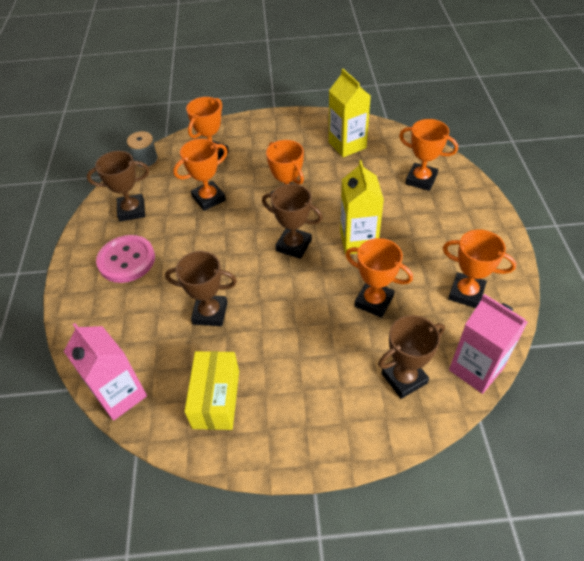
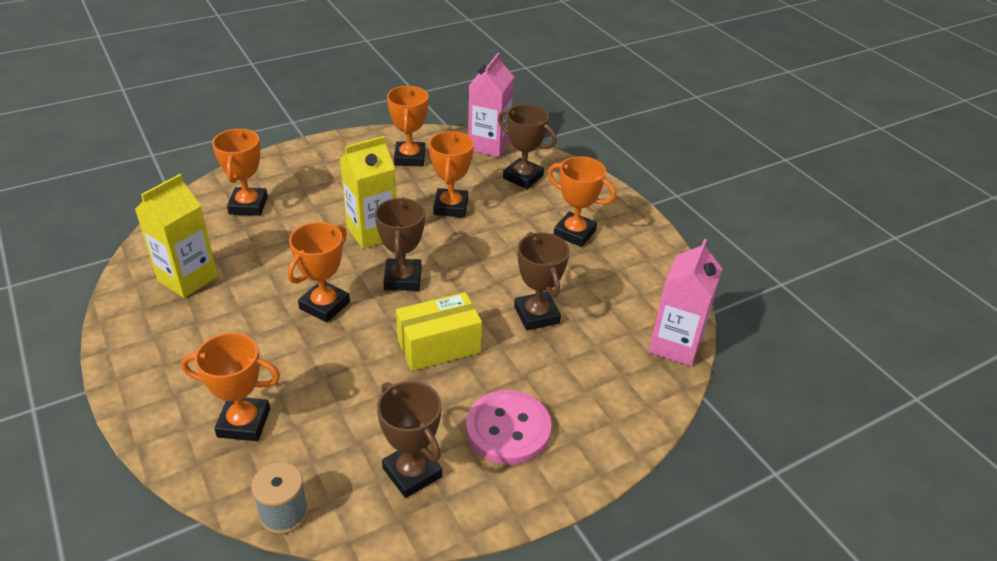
camera: 120 degrees left, 10 degrees down
(208, 198) = (350, 388): orange trophy -> orange trophy (574, 233)
(216, 399) = (624, 276): yellow box -> yellow box (439, 346)

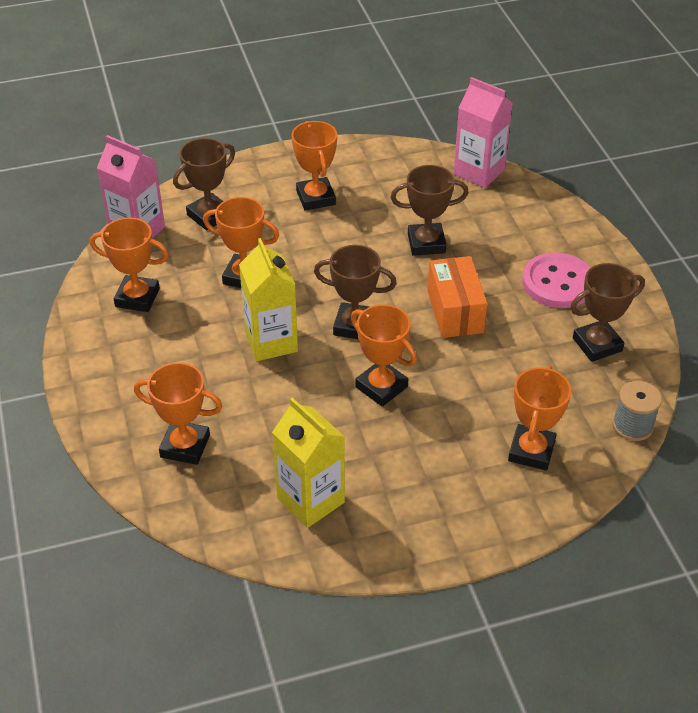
camera: 75 degrees left, 5 degrees up
(439, 346) = (455, 311): yellow box -> orange box
(574, 233) = (315, 198): orange trophy -> orange trophy turned 60 degrees counterclockwise

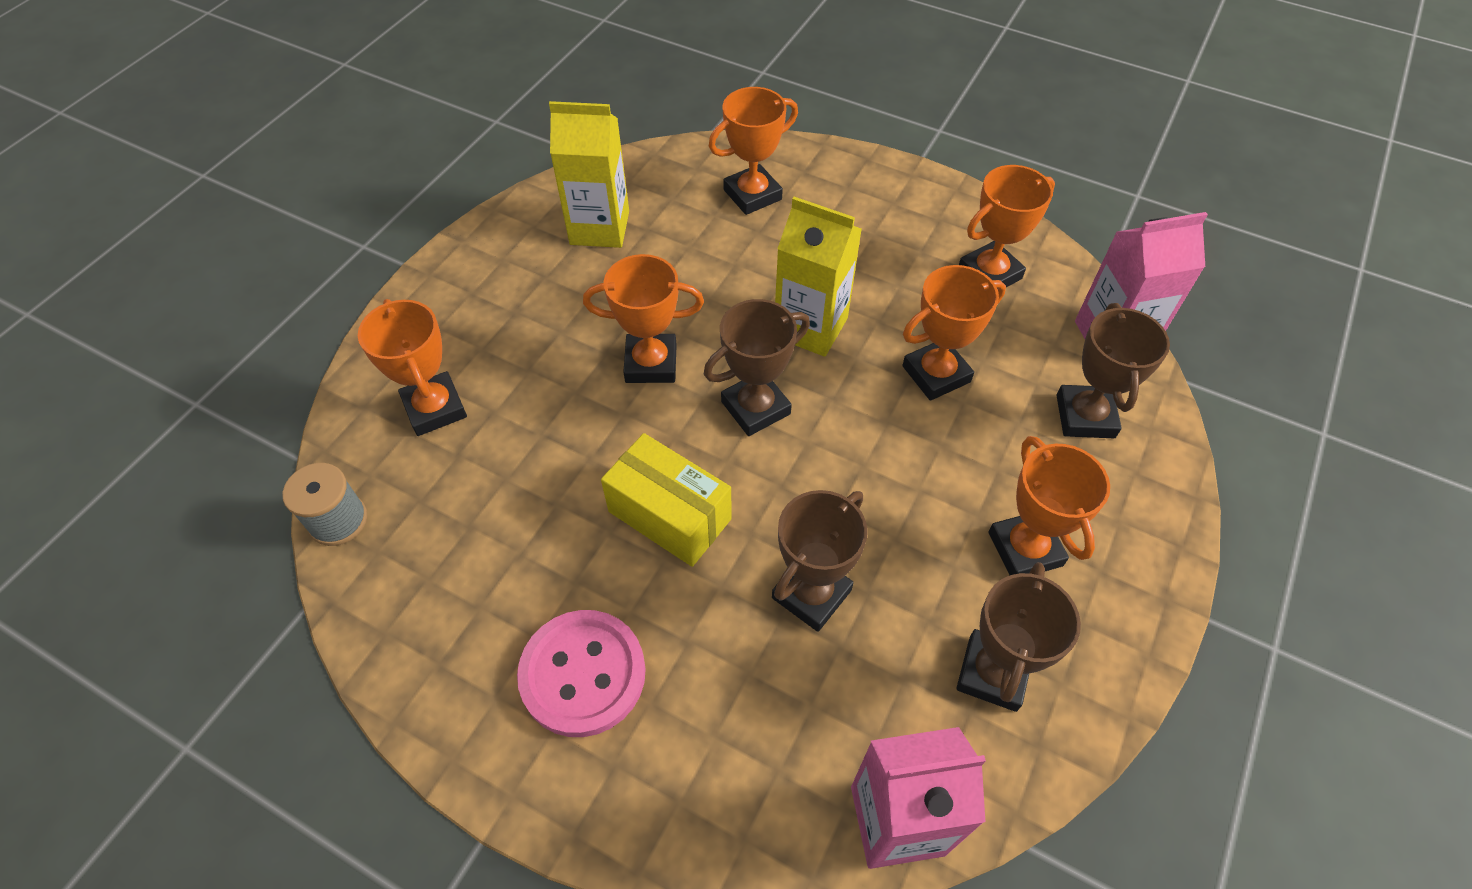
camera: 135 degrees right, 10 degrees up
(315, 198) = (1025, 549): orange trophy -> orange trophy turned 45 degrees clockwise
(455, 311) = (669, 515): orange box -> yellow box
(597, 344) = (455, 607): brown trophy -> brown trophy (992, 673)

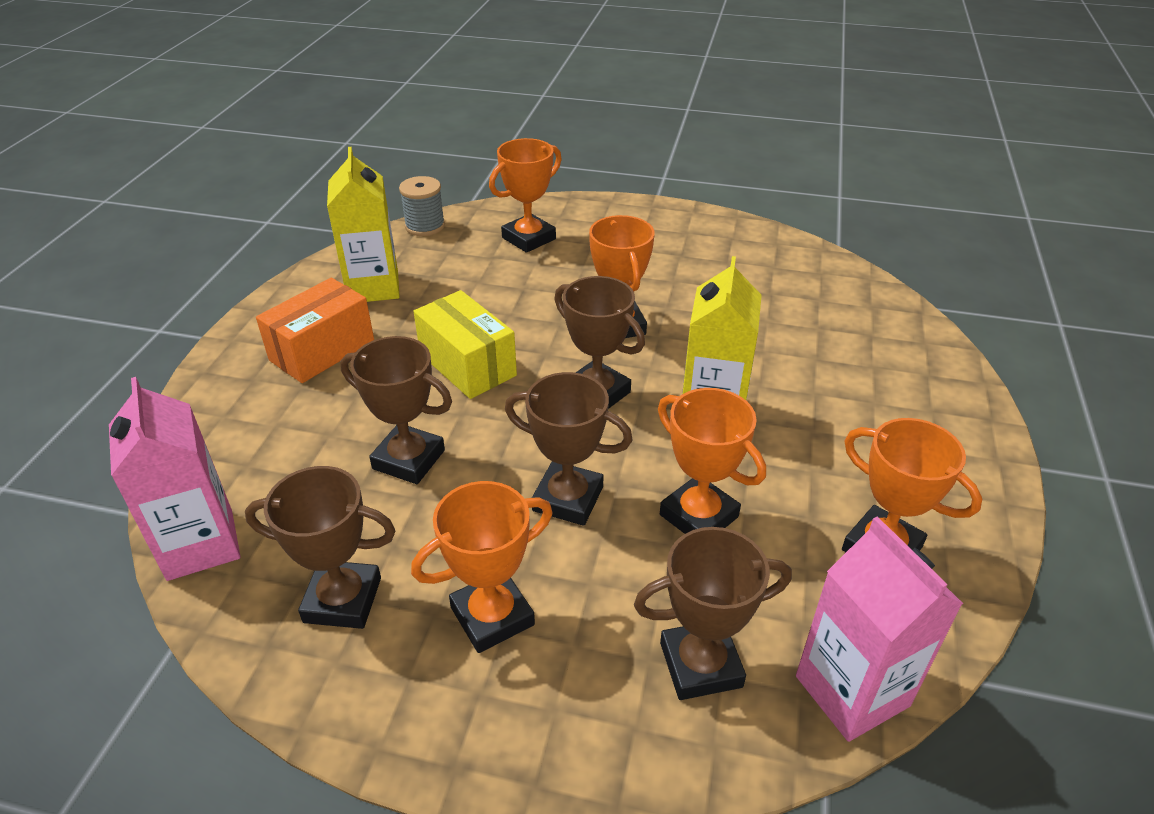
camera: 75 degrees right, 15 degrees down
(583, 674) = (322, 350): pink button -> orange box
(599, 228) = (753, 269): yellow carton -> yellow carton (373, 287)
(669, 515) = (467, 365): yellow box -> yellow box turned 60 degrees counterclockwise
(752, 195) = (864, 346): orange trophy -> none
(897, 464) = (568, 499): none -> brown trophy

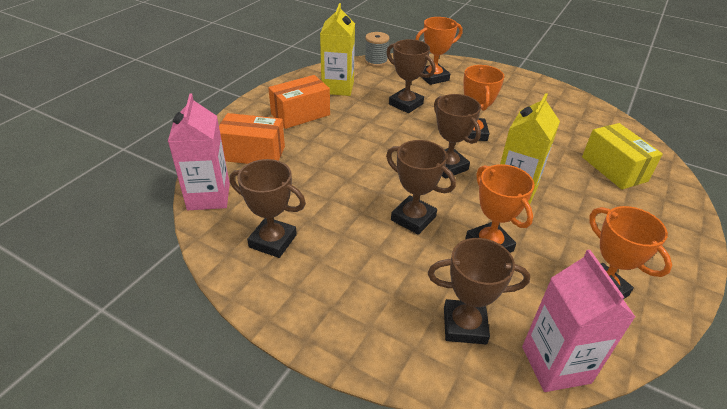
camera: 15 degrees right, 0 degrees up
(258, 443) = (253, 153): none -> orange box
(408, 459) = (330, 178): brown trophy -> brown trophy (406, 104)
(467, 365) = (377, 137): yellow box -> yellow box (614, 169)
(492, 616) = (351, 269): orange trophy -> none

